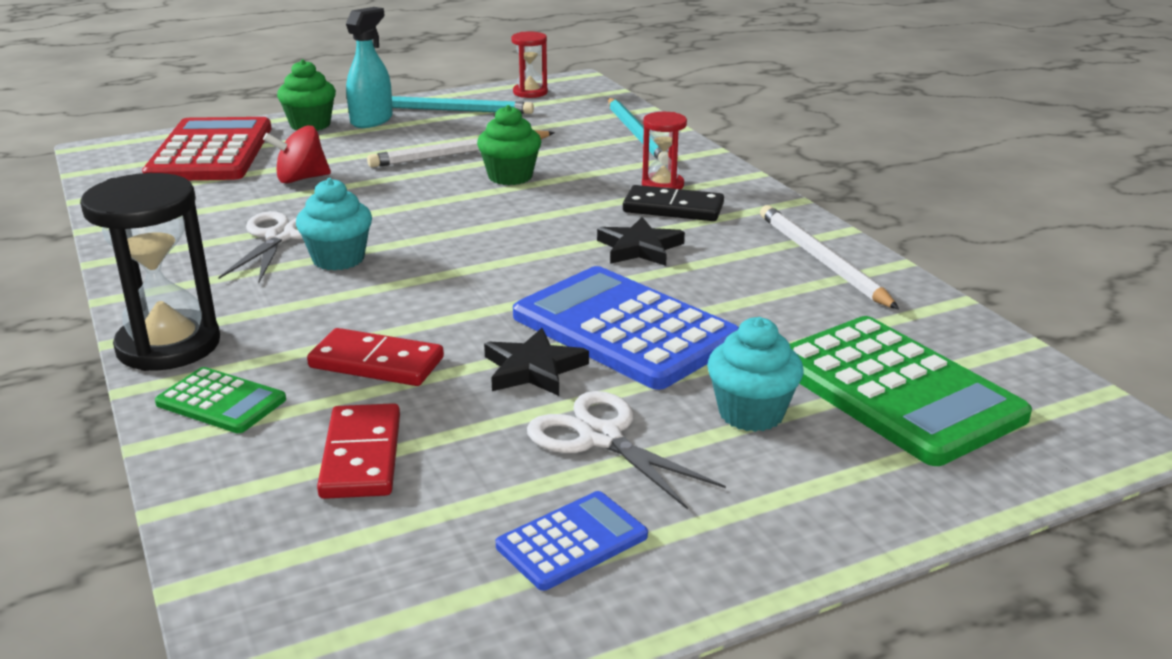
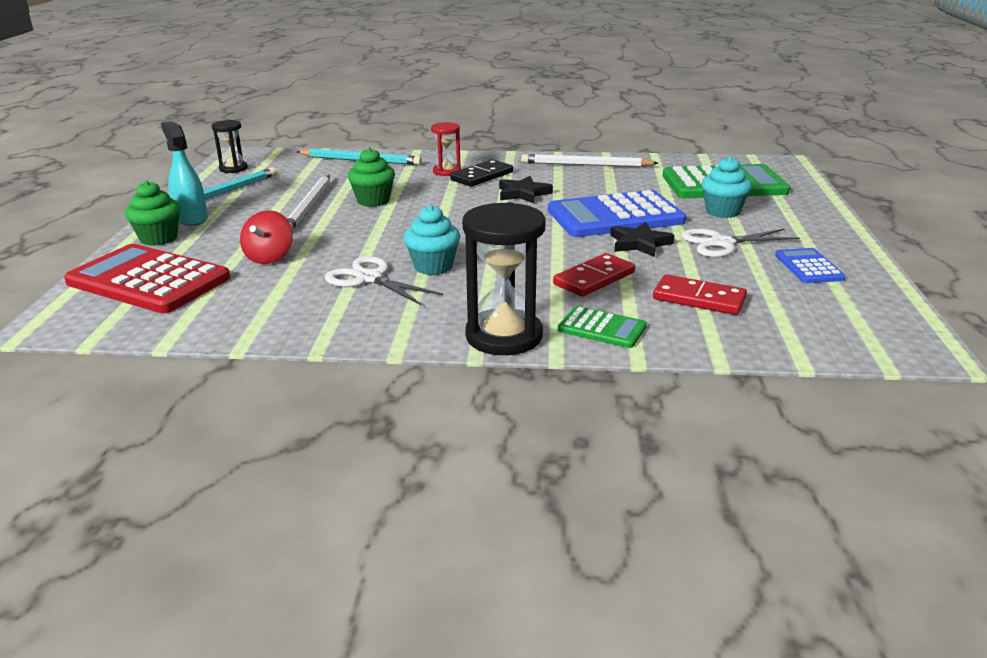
camera: 60 degrees left, 0 degrees up
(221, 402) = (602, 328): green calculator -> green calculator turned 60 degrees clockwise
(530, 92) = (233, 168): red hourglass -> black hourglass

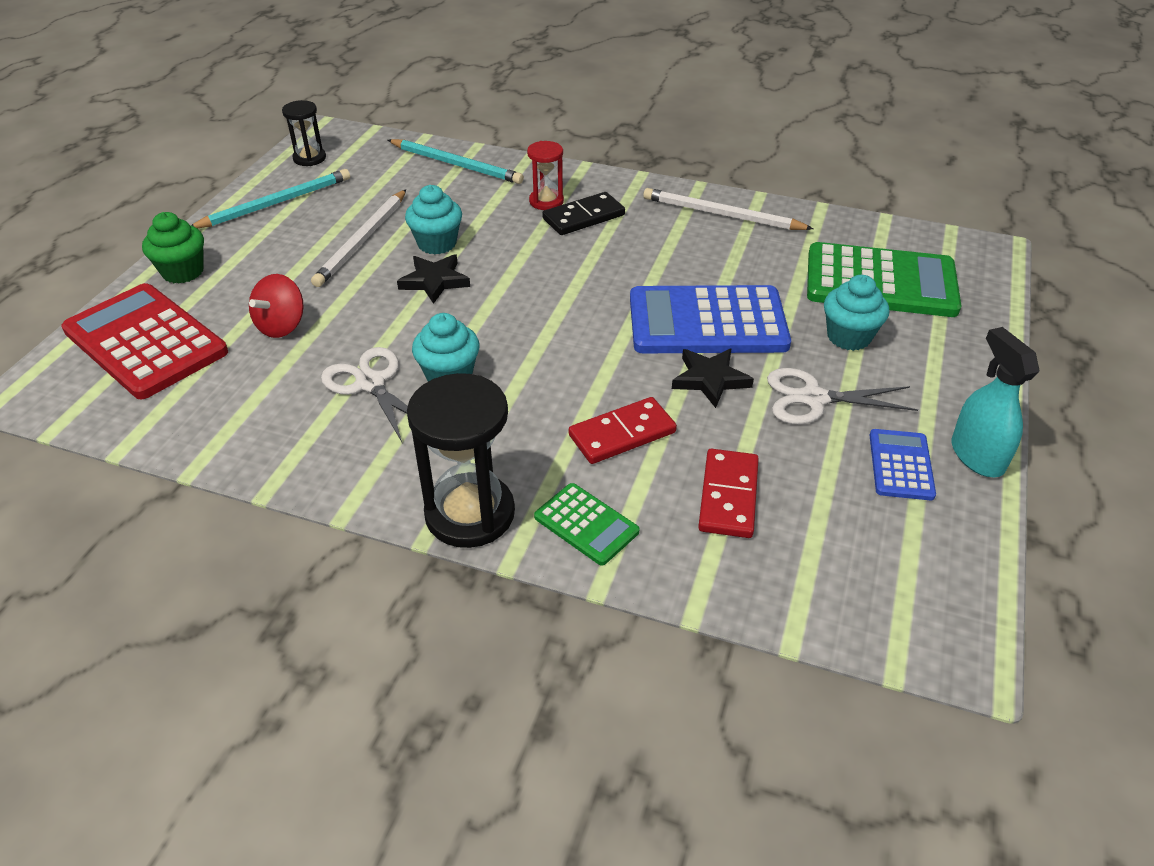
camera: 15 degrees right, 15 degrees up
(191, 218) = (229, 242): turquoise spray bottle -> turquoise spray bottle (976, 455)
(373, 201) = (437, 243): green cupcake -> turquoise cupcake
(523, 193) = (617, 259): black star -> black star (434, 281)
(699, 299) = (728, 496): red domino -> red domino turned 60 degrees clockwise

